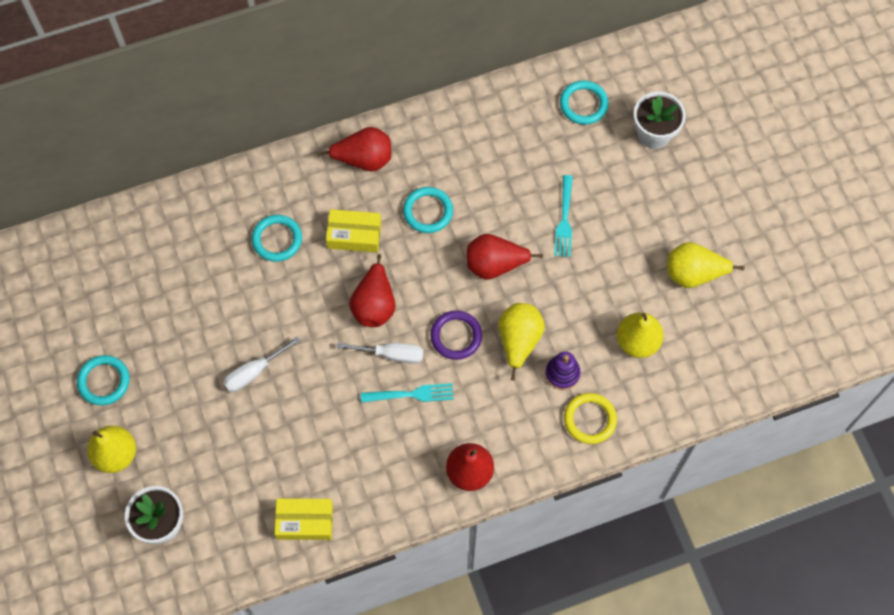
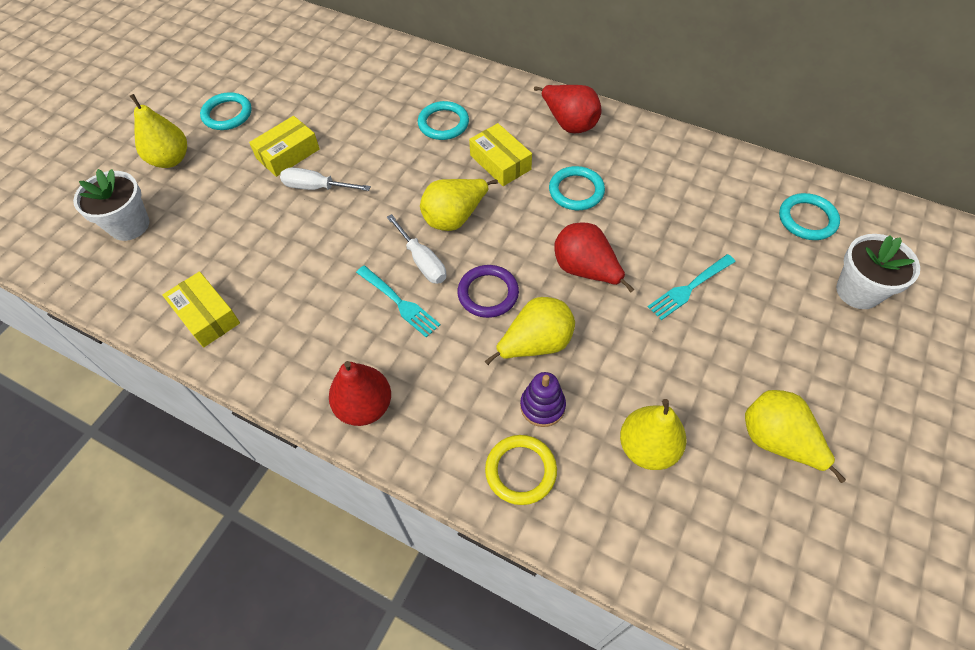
camera: 50 degrees right, 10 degrees down
(197, 367) = (288, 154): none -> yellow box
(374, 305) = (455, 217): red pear -> yellow pear

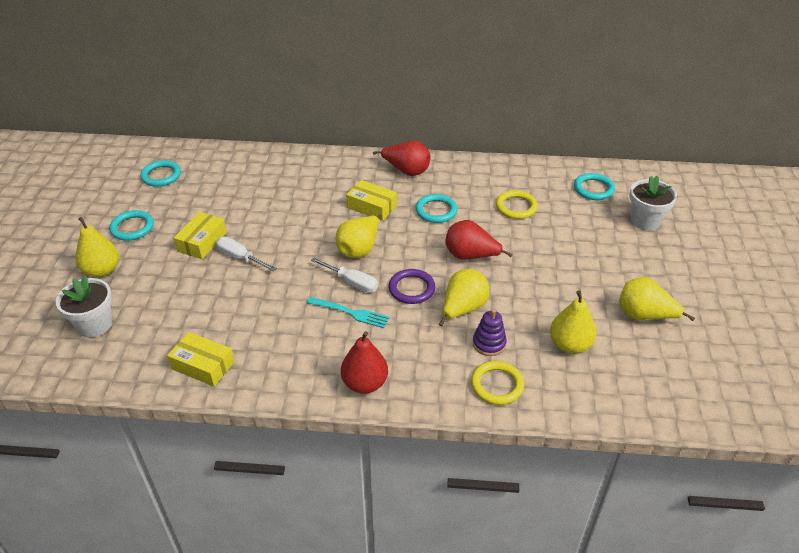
camera: 25 degrees left, 15 degrees down
(317, 187) = (240, 258): white screwdriver -> white screwdriver turned 45 degrees clockwise
(443, 123) = (314, 192): turquoise ring -> turquoise ring (161, 176)
(683, 216) = (516, 207): none -> yellow ring
(690, 287) = (544, 247): turquoise fork -> none

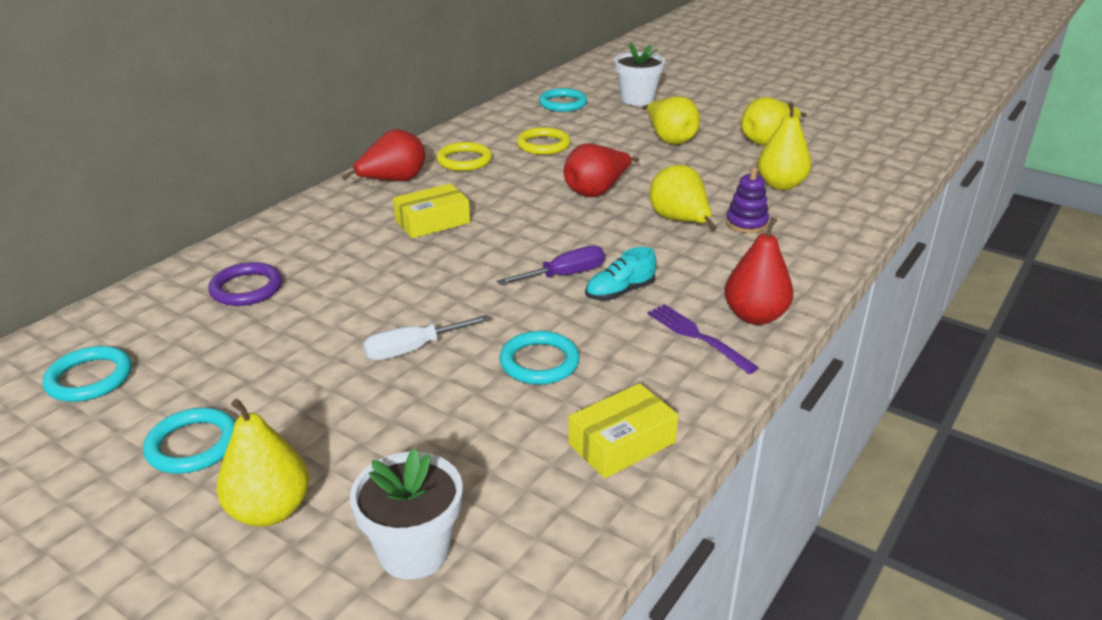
camera: 60 degrees left, 10 degrees down
(202, 242) = (331, 376): yellow box -> none
(323, 364) = (698, 337): none -> purple fork
(350, 312) = (620, 292): turquoise fork -> turquoise shoe
(351, 282) = (564, 275): white screwdriver -> purple screwdriver
(359, 249) = (506, 253): yellow pear -> yellow pear (670, 139)
(411, 288) = (616, 240): purple ring -> purple ring (246, 288)
(436, 211) = (493, 186): turquoise ring -> turquoise ring (539, 362)
(497, 385) = (812, 238): yellow ring -> yellow ring (464, 160)

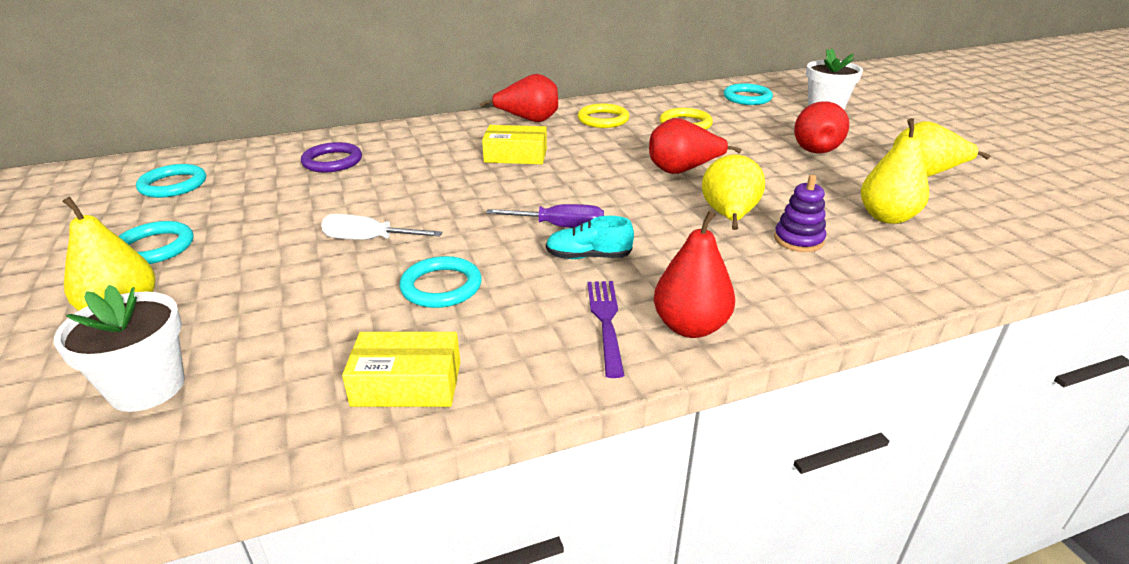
camera: 35 degrees right, 0 degrees up
(670, 139) = (814, 148): yellow pear -> red pear

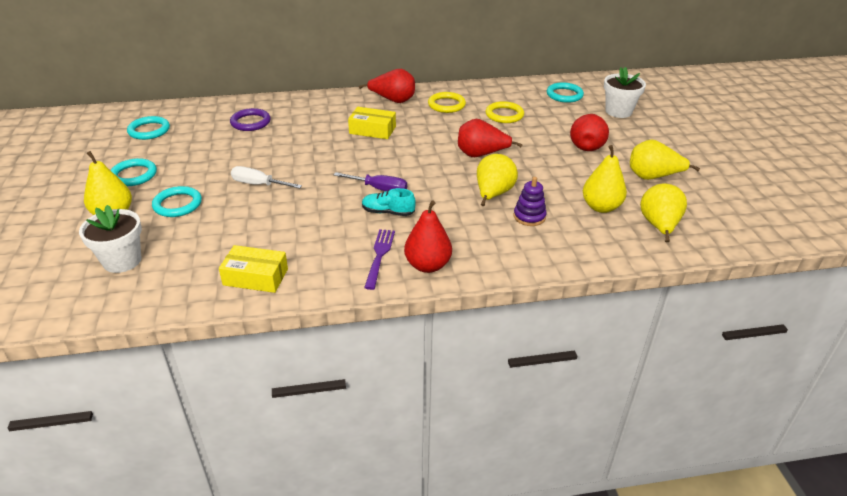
camera: 10 degrees right, 5 degrees up
(441, 286) = (292, 221): turquoise ring -> turquoise ring (177, 204)
(982, 233) = (659, 226): none -> yellow pear

